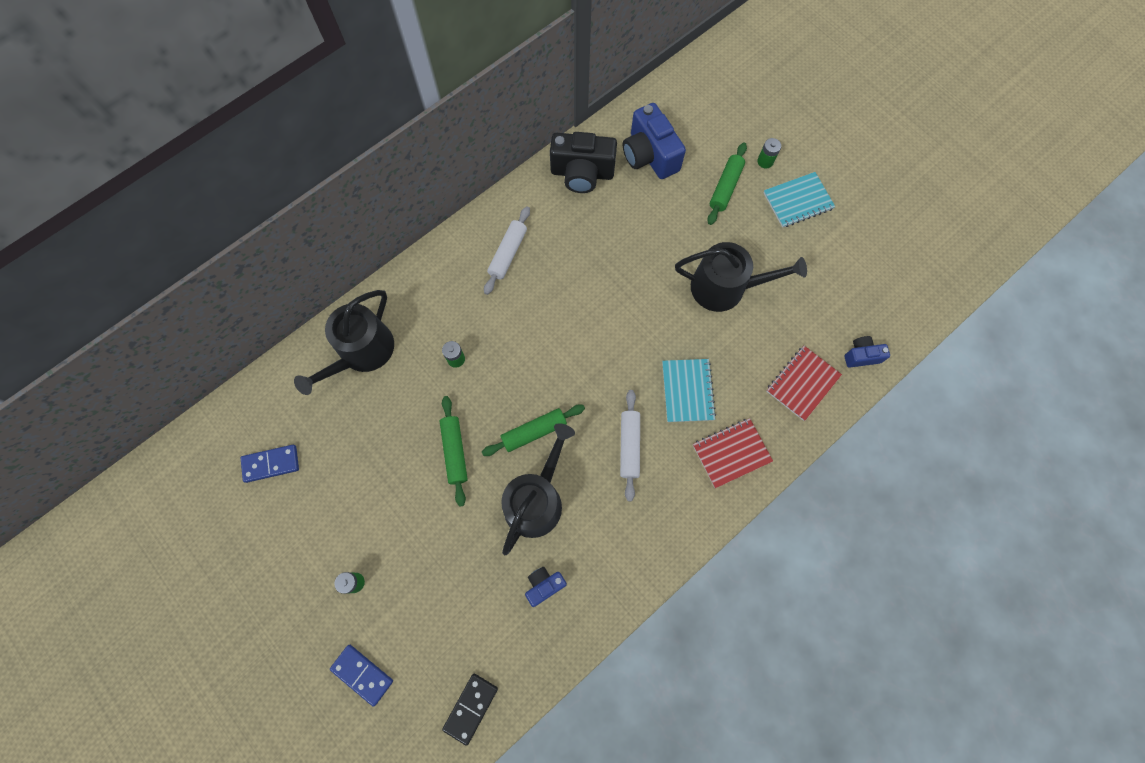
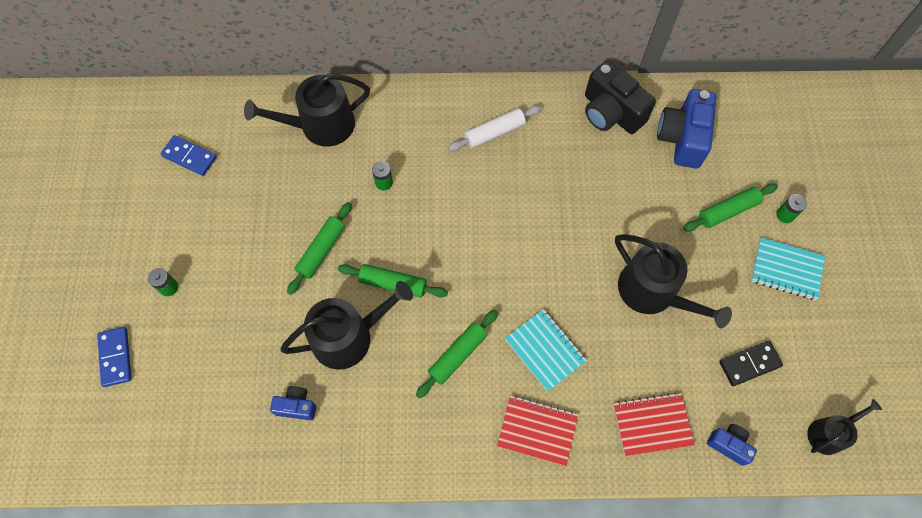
camera: 40 degrees right, 5 degrees down
(471, 708) = (164, 449): black domino -> black domino (749, 364)
(629, 446) = (457, 355): white rolling pin -> green rolling pin
(687, 391) = (545, 350): turquoise notebook -> turquoise notebook turned 75 degrees counterclockwise
(914, 295) = (829, 433): none -> black watering can

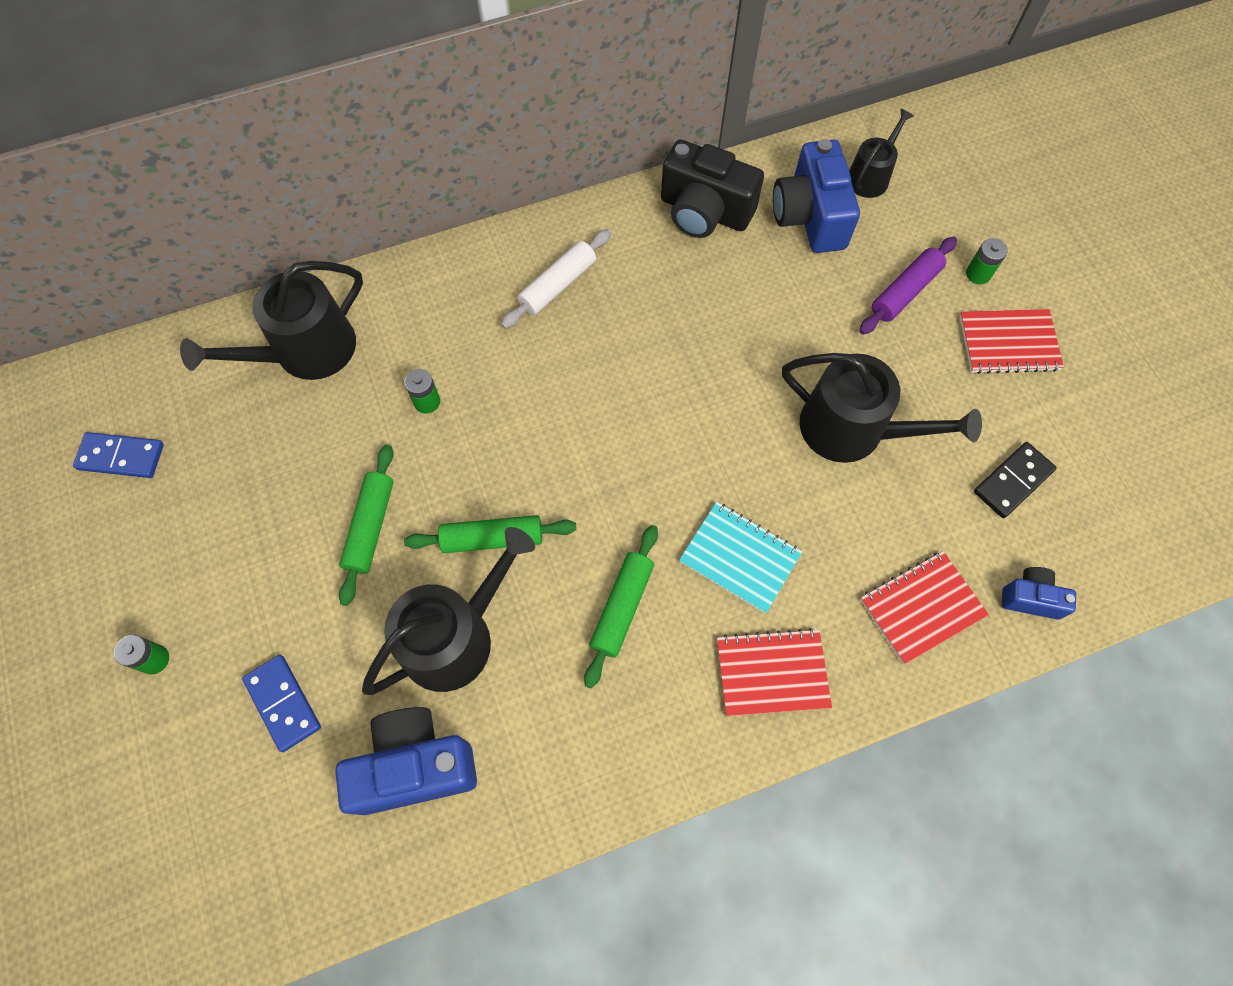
camera: 20 degrees left, 0 degrees up
(115, 357) = (104, 795): blue domino -> blue domino (283, 703)
(296, 406) = (414, 766): blue camera -> blue camera, size x1.90
(728, 211) = (905, 292): green rolling pin -> purple rolling pin
(786, 269) = (1008, 343): turquoise notebook -> red notebook
(829, 433) = (1147, 536): black watering can -> black watering can (870, 176)

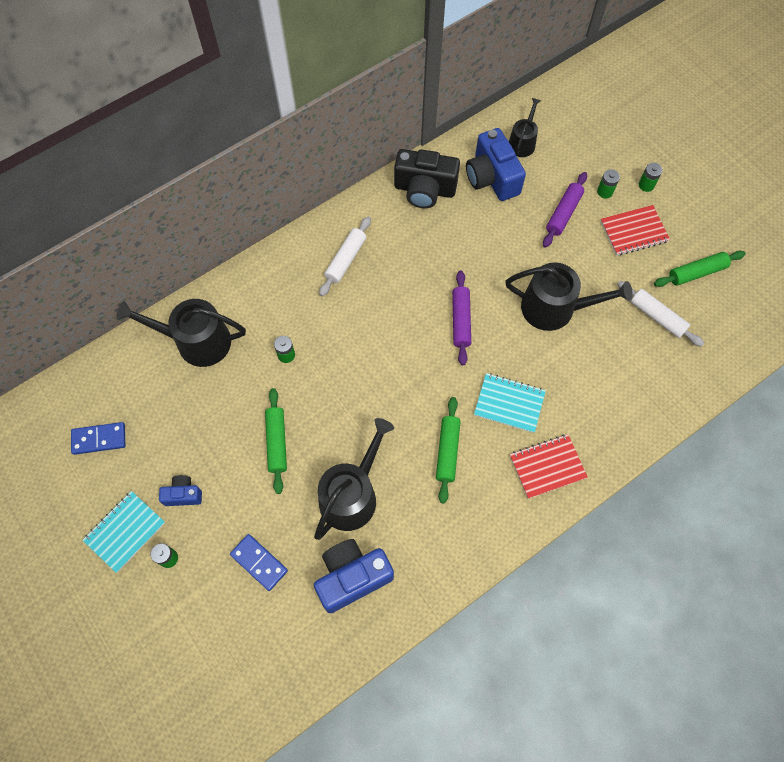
camera: 15 degrees left, 0 degrees up
(107, 602) = (125, 532): none -> turquoise notebook
(306, 351) = (196, 341): black watering can -> black watering can turned 60 degrees clockwise
(492, 539) = (355, 430): green rolling pin -> green rolling pin (696, 273)
(701, 413) = (460, 320): none -> purple rolling pin
(921, 608) = (623, 406): red notebook -> none
(1013, 481) = (657, 317): black domino -> white rolling pin
(1030, 598) = (684, 384): blue camera -> blue camera (183, 494)
(1046, 278) = (646, 185): none -> green battery

